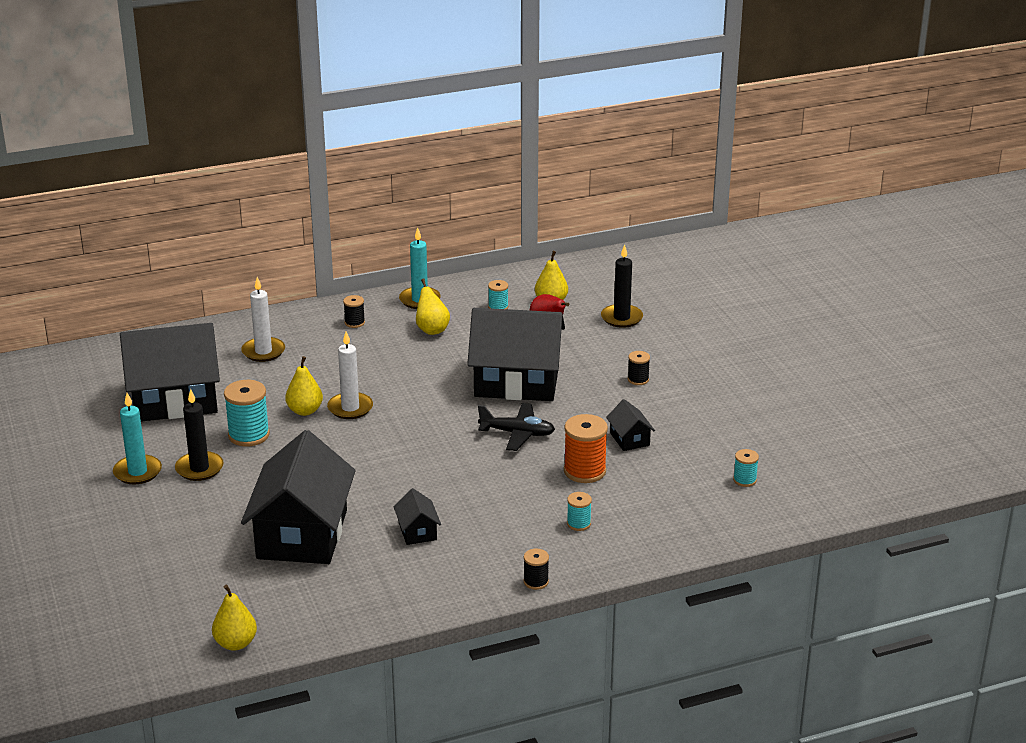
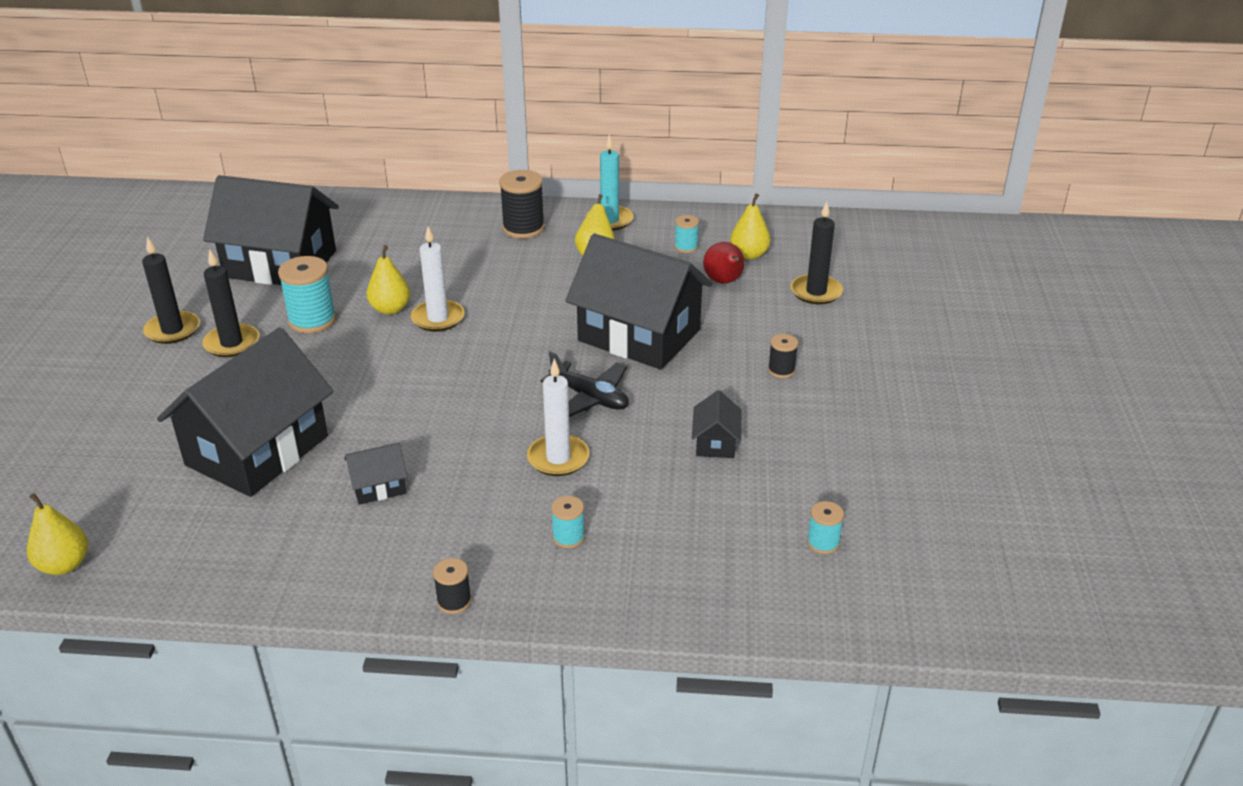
camera: 25 degrees right, 5 degrees up
(137, 472) = (172, 330): turquoise candle -> black candle
(263, 351) = (408, 236): white candle -> white candle (558, 458)
(354, 323) = (523, 228): black spool -> black spool, size x1.83
(417, 531) = (378, 487): black house -> black house turned 60 degrees clockwise
(584, 471) = (630, 468): orange spool -> none

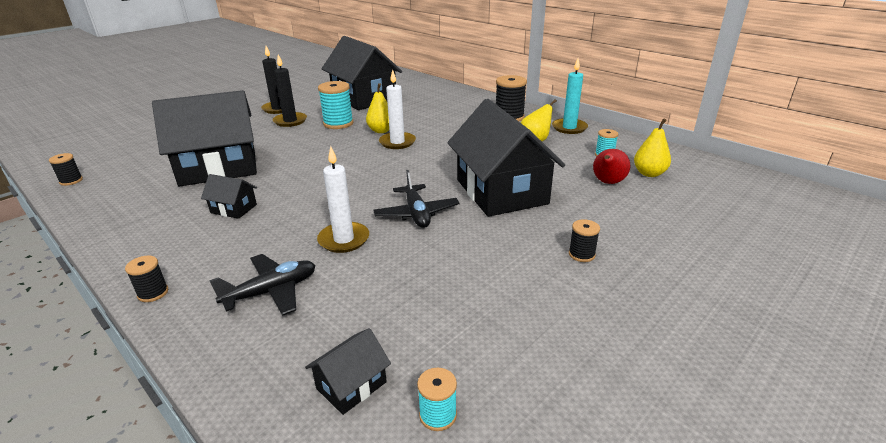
camera: 40 degrees right, 5 degrees down
(64, 565) = (71, 181): yellow pear -> black spool
(568, 537) = (272, 291): turquoise spool -> black plane
(715, 442) = (460, 281): black house -> black house (351, 385)
(816, 292) = (680, 214): black candle -> none

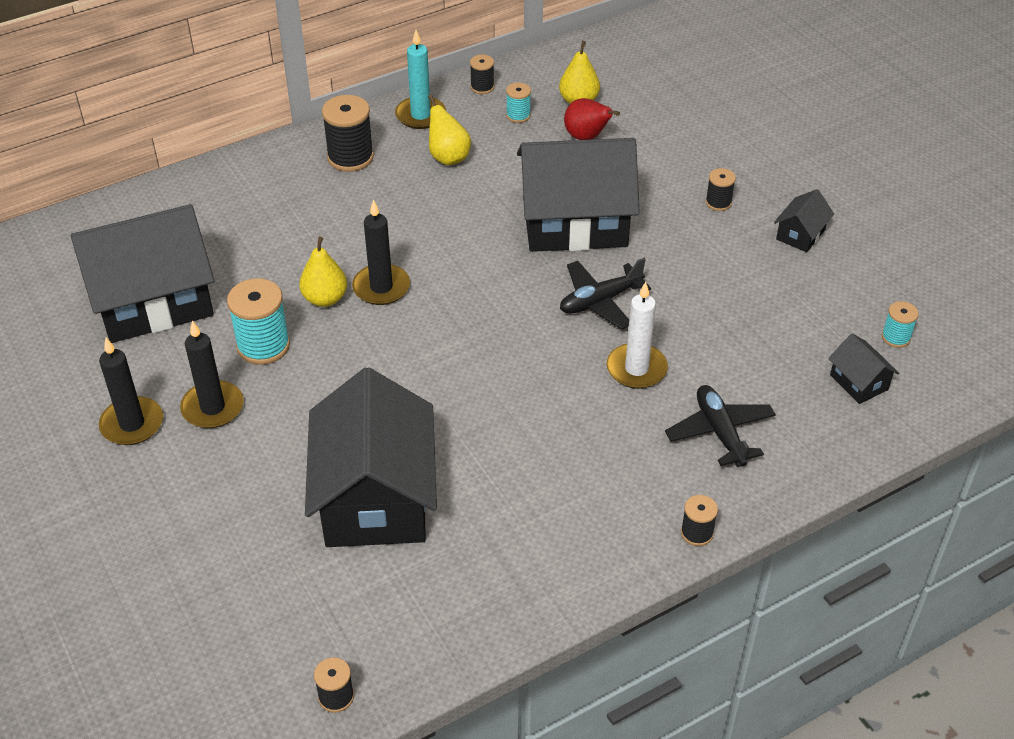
camera: 75 degrees left, 15 degrees up
(233, 209) = (522, 472): black house -> black house (800, 234)
(397, 142) = (381, 287): white candle -> black candle
(416, 214) = (600, 301): black plane -> black plane turned 150 degrees clockwise
(621, 140) = (482, 87): none -> black spool

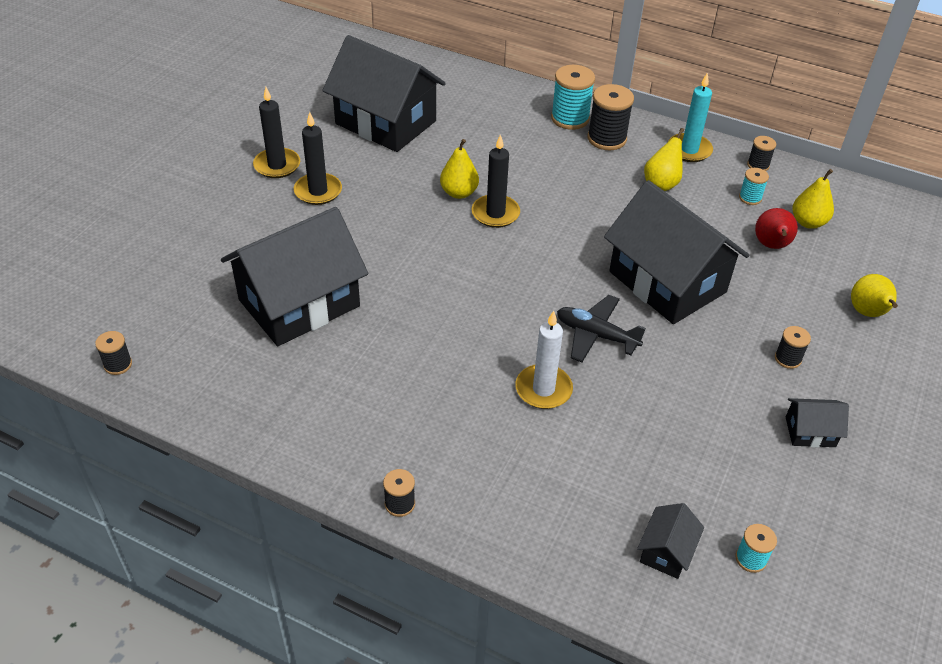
camera: 55 degrees right, 0 degrees up
(263, 346) = (390, 186): turquoise spool -> turquoise spool (570, 118)
(706, 131) = (868, 313): none -> yellow pear
(720, 432) = (520, 473): black plane -> none

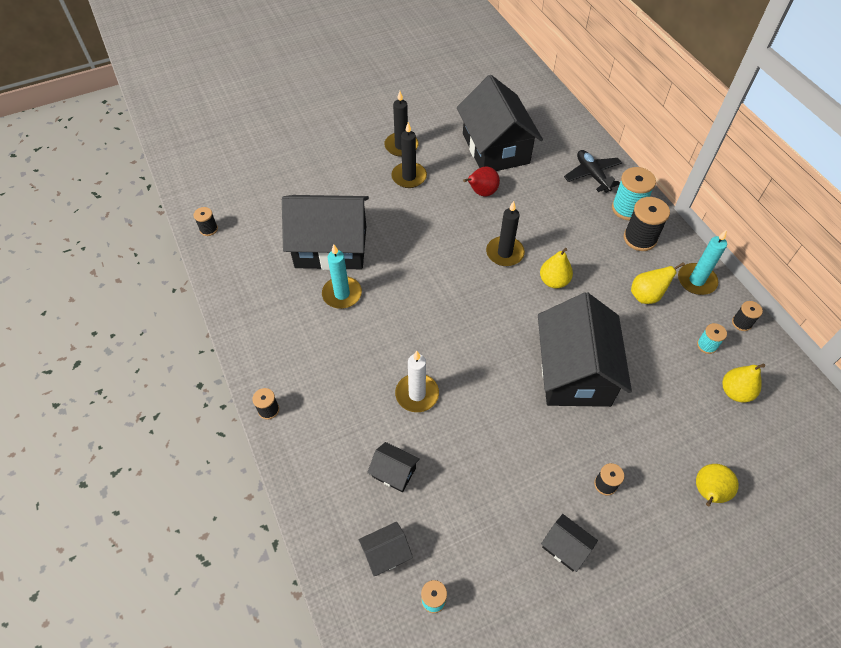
camera: 40 degrees right, 10 degrees up
(362, 342) = (342, 294): none -> turquoise candle
(459, 193) = (495, 225): yellow pear -> yellow pear (554, 281)
(596, 335) = (487, 379): black plane -> black plane (592, 175)
(596, 474) = (394, 472): none -> black house
(771, 245) = (684, 392): red pear -> red pear (481, 193)

